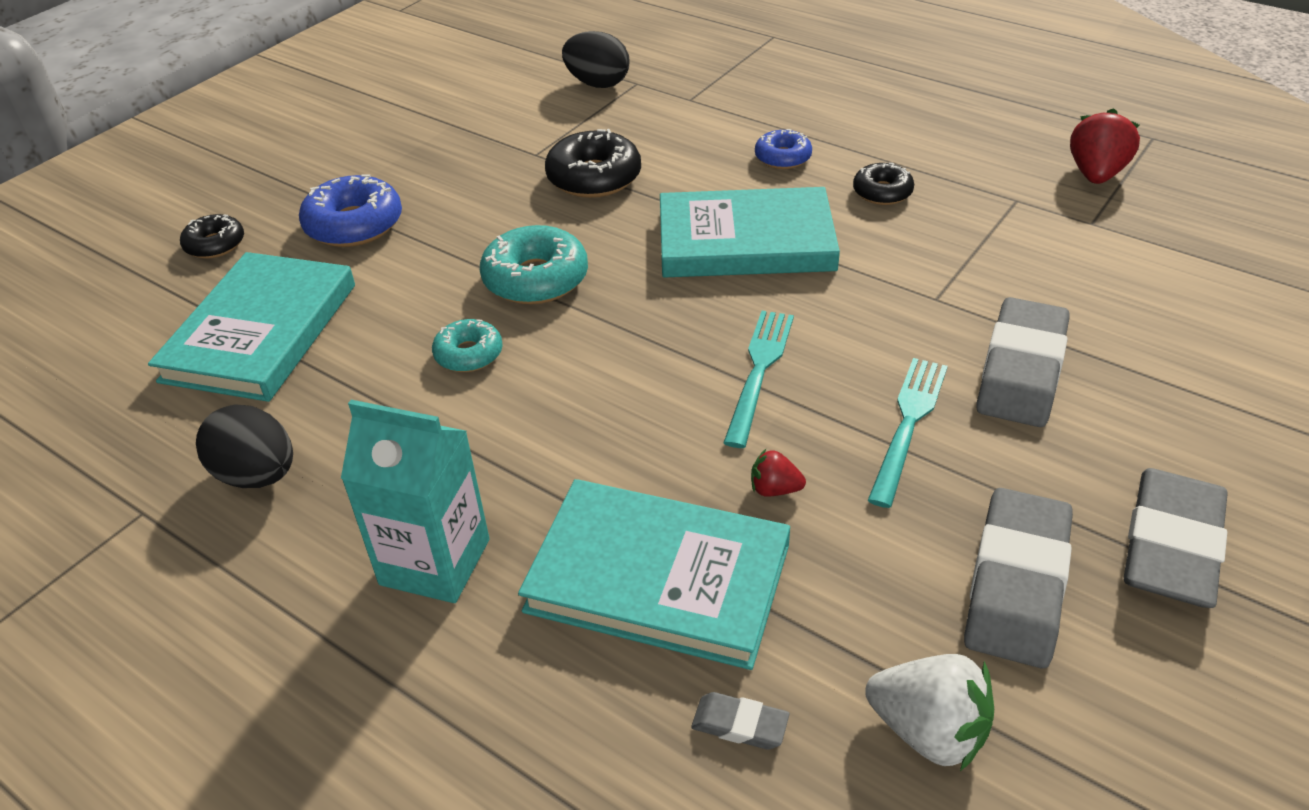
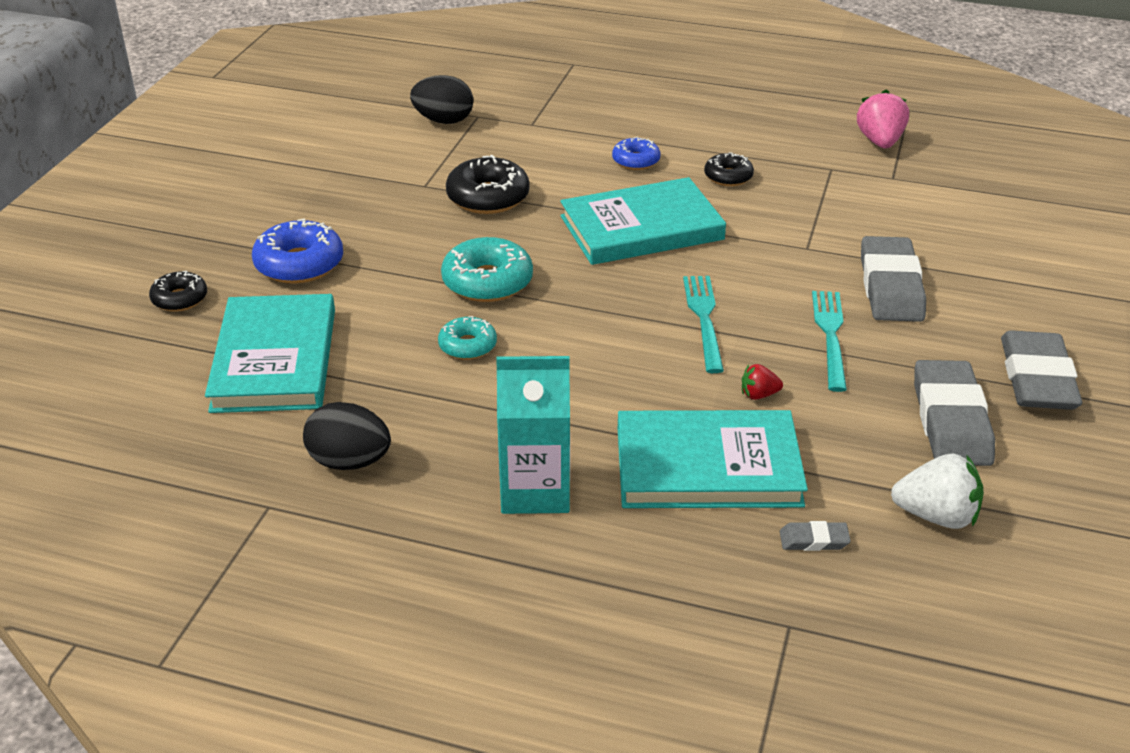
camera: 20 degrees left, 5 degrees down
(1095, 174) = (880, 142): red strawberry -> pink strawberry

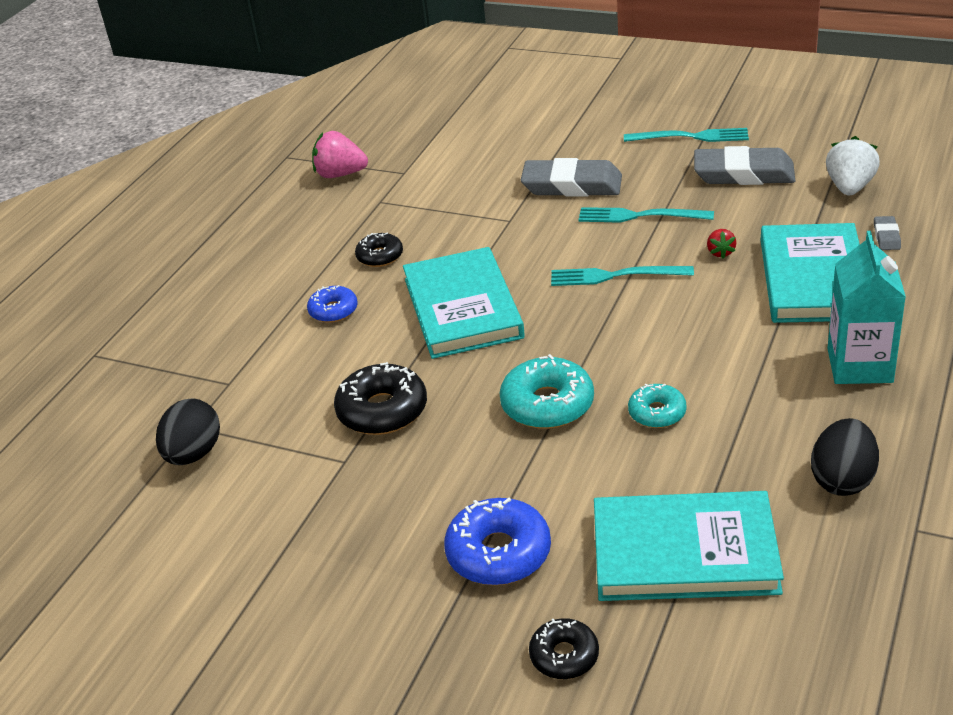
camera: 80 degrees left, 0 degrees up
(1037, 378) = (691, 137): grey eraser -> turquoise fork

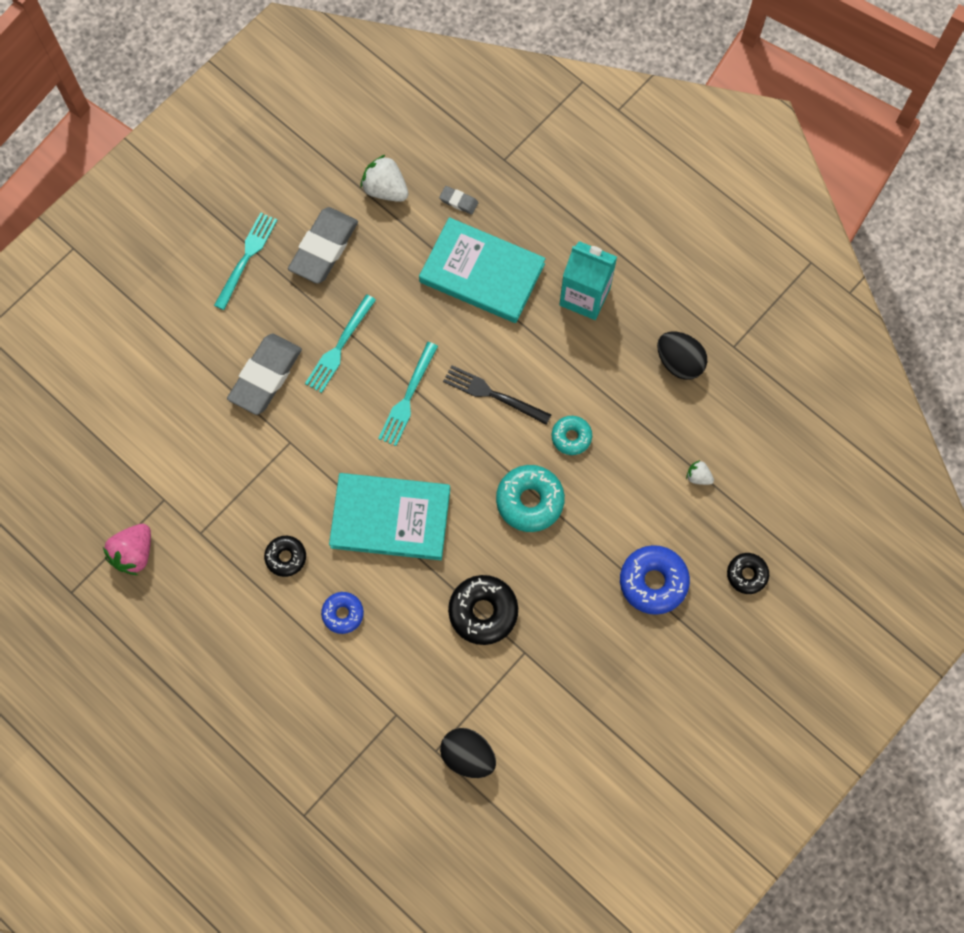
camera: 75 degrees left, 35 degrees up
(666, 333) = (493, 394): none -> black fork
(684, 552) = (698, 477): turquoise book -> white strawberry
(720, 252) = (418, 315): red strawberry -> none

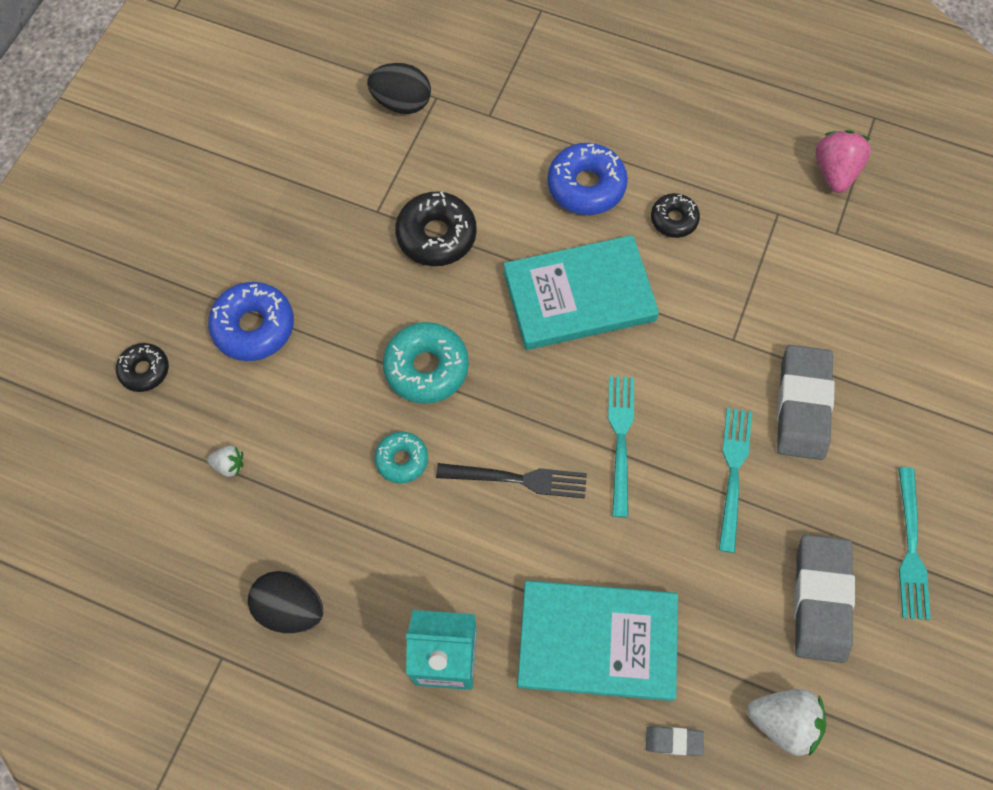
camera: 160 degrees right, 5 degrees down
(343, 614) = (586, 186): blue donut -> blue donut, size x1.66

